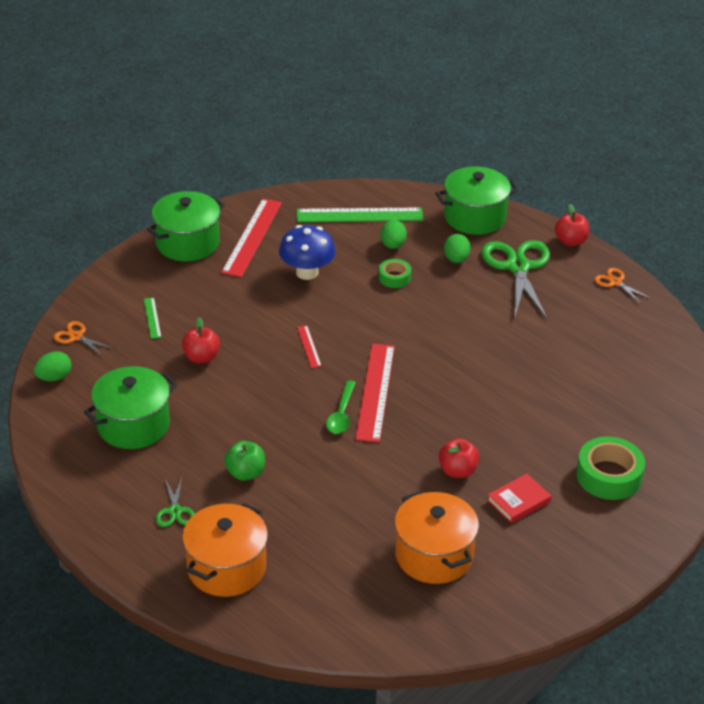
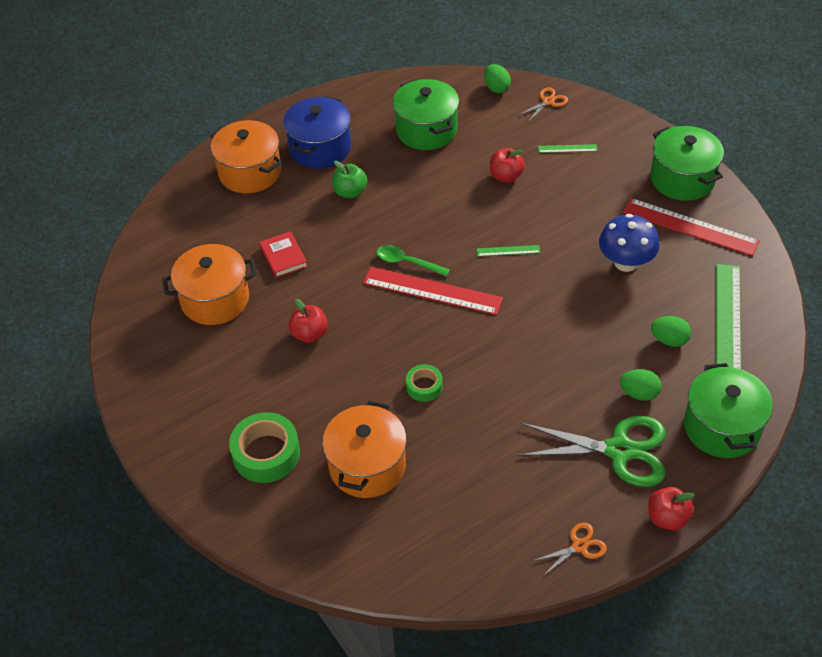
camera: 105 degrees right, 10 degrees up
(175, 511) = (320, 148): green scissors -> blue pot
(309, 346) = (508, 251): red ruler -> green ruler
(394, 277) = (610, 332): green tape -> green tape (424, 386)
(519, 501) = (257, 372): red book -> red book (283, 257)
(593, 407) = (367, 466): none -> orange pot

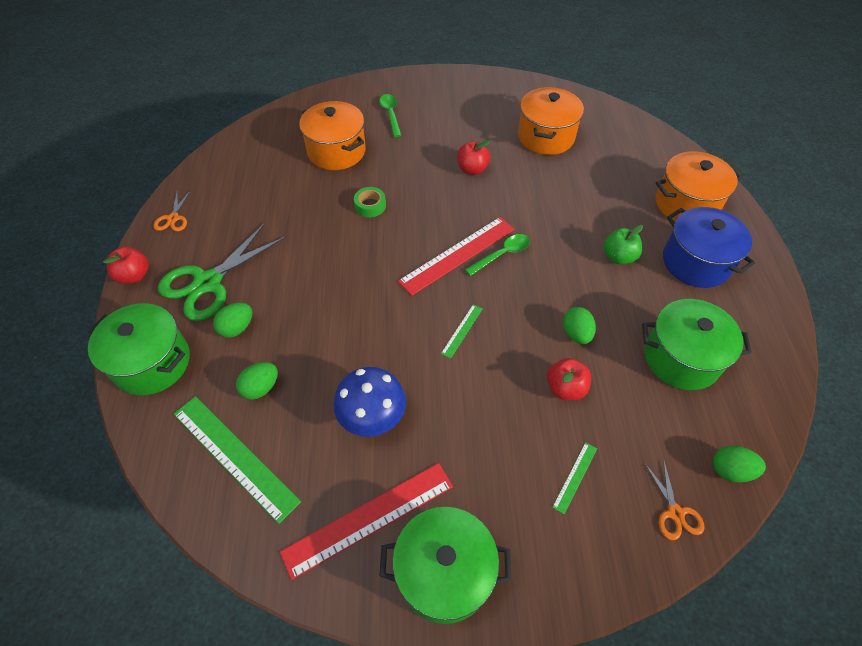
camera: 120 degrees right, 5 degrees up
(266, 453) = (390, 114): green tape -> green spoon
(283, 257) = (564, 186): red book -> none
(452, 188) = (576, 333): none -> green egg

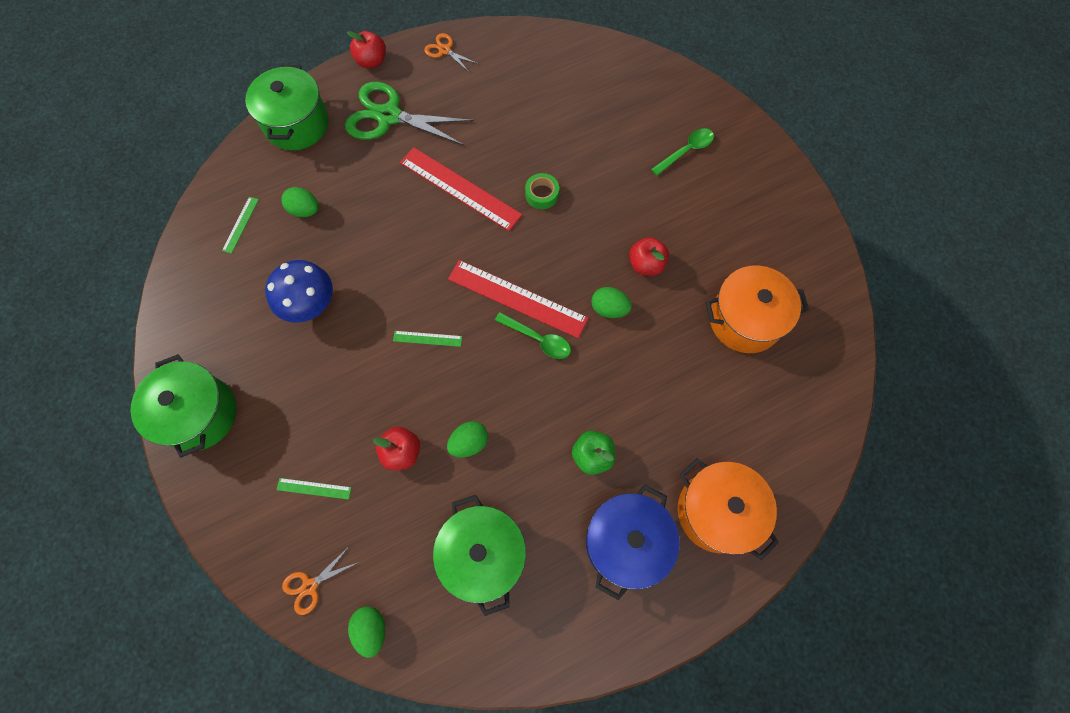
camera: 65 degrees right, 15 degrees up
(173, 218) = (445, 50): orange scissors -> orange scissors turned 60 degrees clockwise
(234, 456) = (240, 224): green ruler -> green ruler, size x0.46
(237, 328) = (353, 162): green egg -> green egg (609, 309)
(336, 151) = (600, 130): orange pot -> none
(369, 518) = (223, 342): red ruler -> red ruler (460, 188)

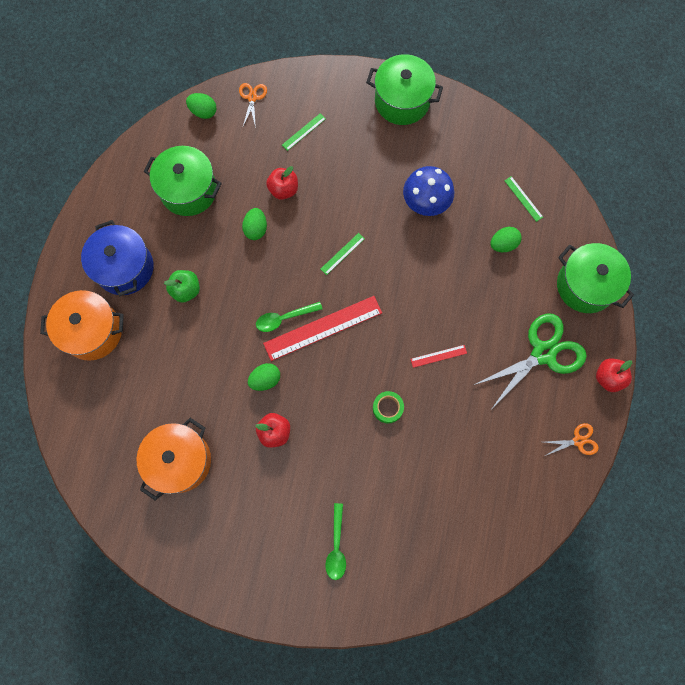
camera: 130 degrees right, 5 degrees up
(460, 188) = (438, 356): red ruler -> red ruler, size x0.46

